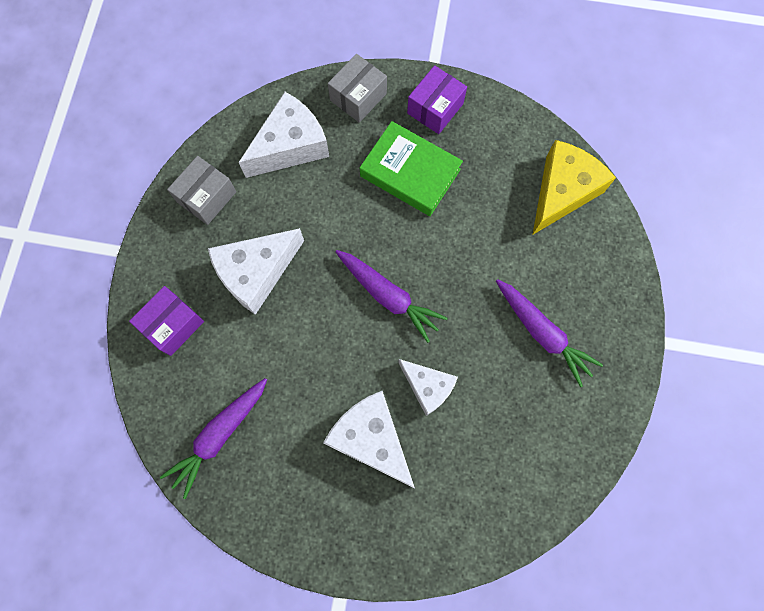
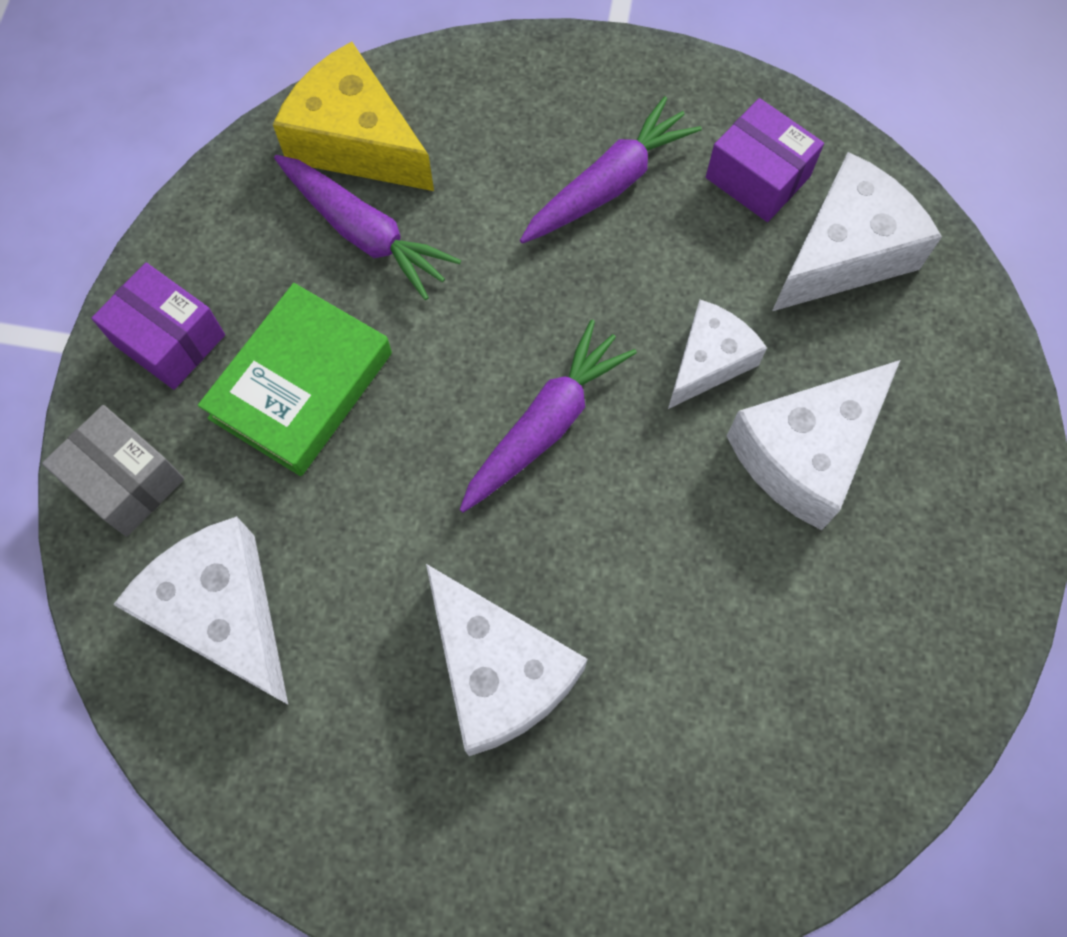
camera: 90 degrees left, 5 degrees down
(173, 325) = (608, 840): purple box -> purple box (757, 177)
(207, 197) = (327, 787): grey box -> none
(220, 435) = (822, 727): purple carrot -> purple carrot (364, 233)
(503, 474) = (844, 252): none -> white cheese

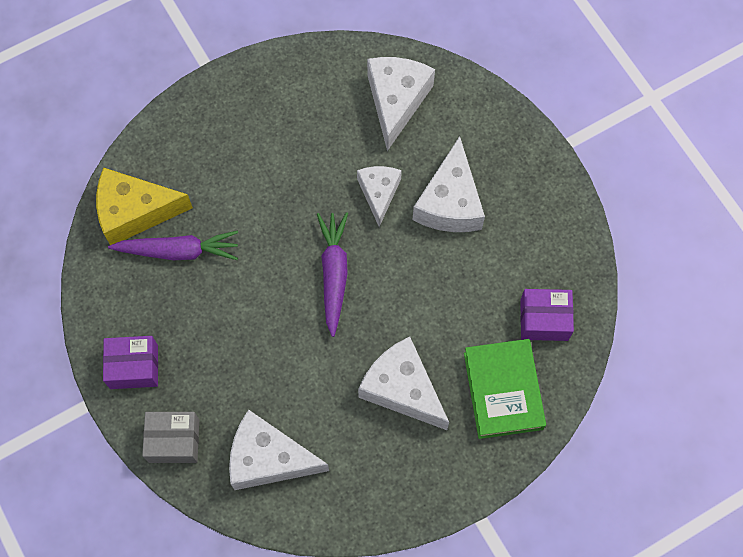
camera: 40 degrees left, 0 degrees up
(301, 385) = (213, 340): green book -> green book (503, 391)
(498, 672) = (402, 389): white cheese -> white cheese turned 150 degrees counterclockwise
(608, 185) = (269, 146): purple carrot -> none
(757, 177) = (331, 93): purple box -> purple box (544, 319)

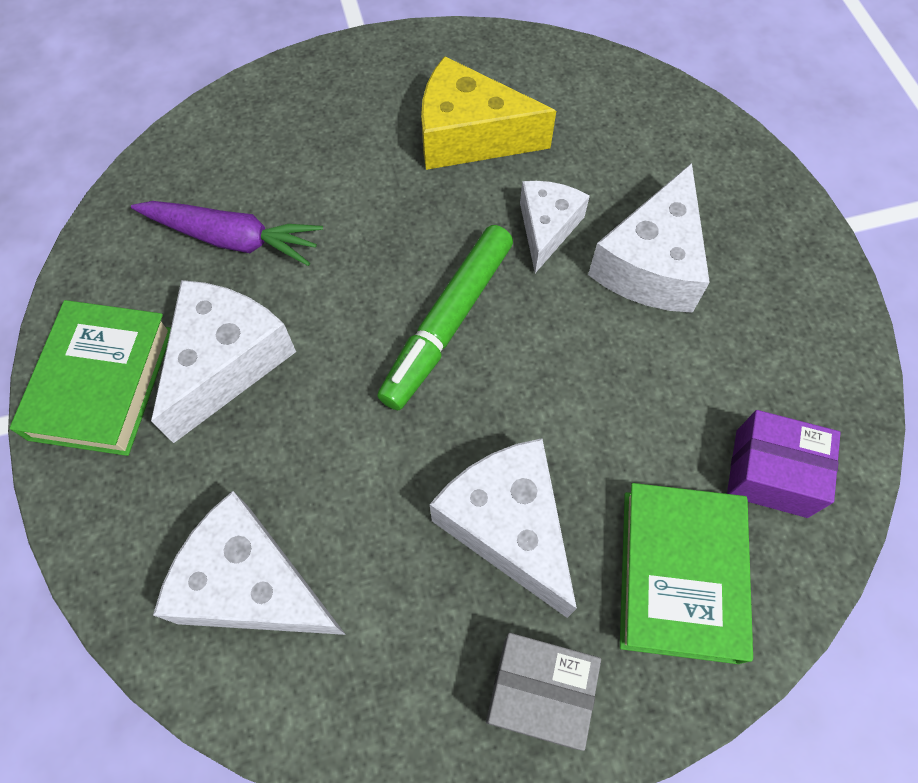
camera: 15 degrees right, 5 degrees down
(134, 366) = (102, 383): purple box -> green book
(135, 212) = (193, 176): yellow cheese -> yellow cheese (469, 136)
(174, 440) = (114, 513): grey box -> grey box (539, 692)
(334, 274) = (448, 323): purple carrot -> green marker
(396, 101) = (602, 118): white cheese -> white cheese (226, 362)

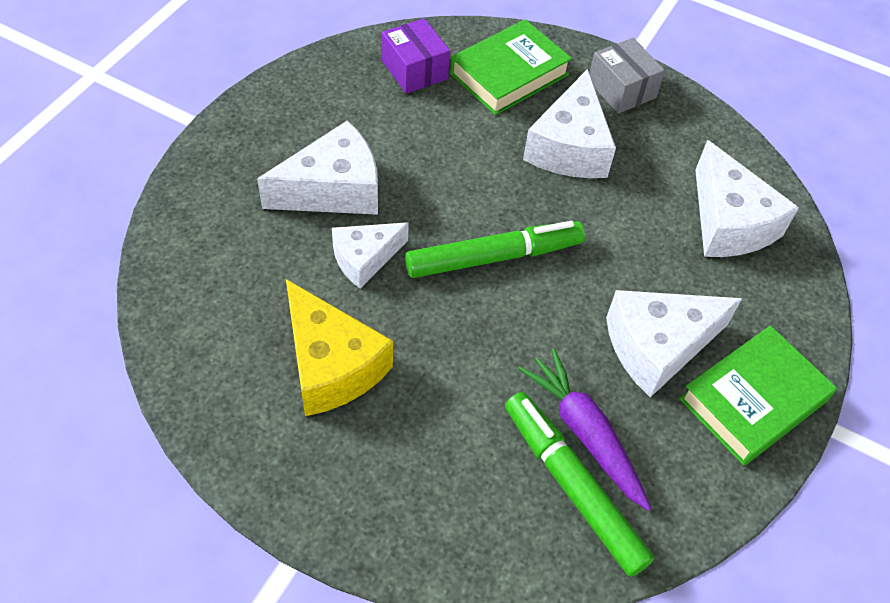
camera: 140 degrees left, 10 degrees down
(210, 195) = (572, 487): none -> green marker

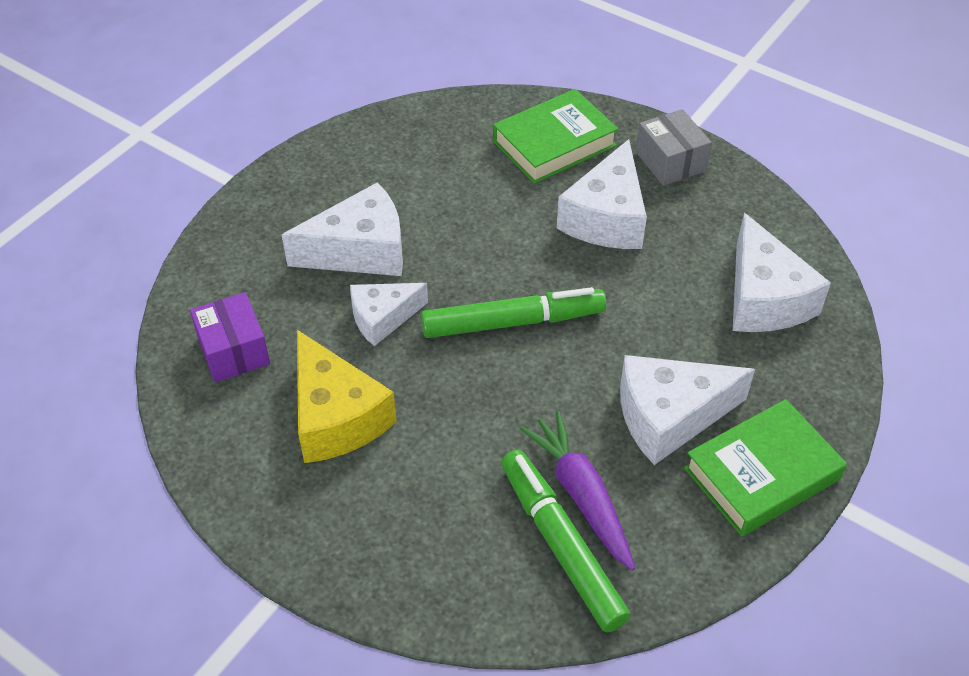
camera: 10 degrees right, 5 degrees down
(414, 70) = (457, 137): purple box -> purple box (233, 351)

